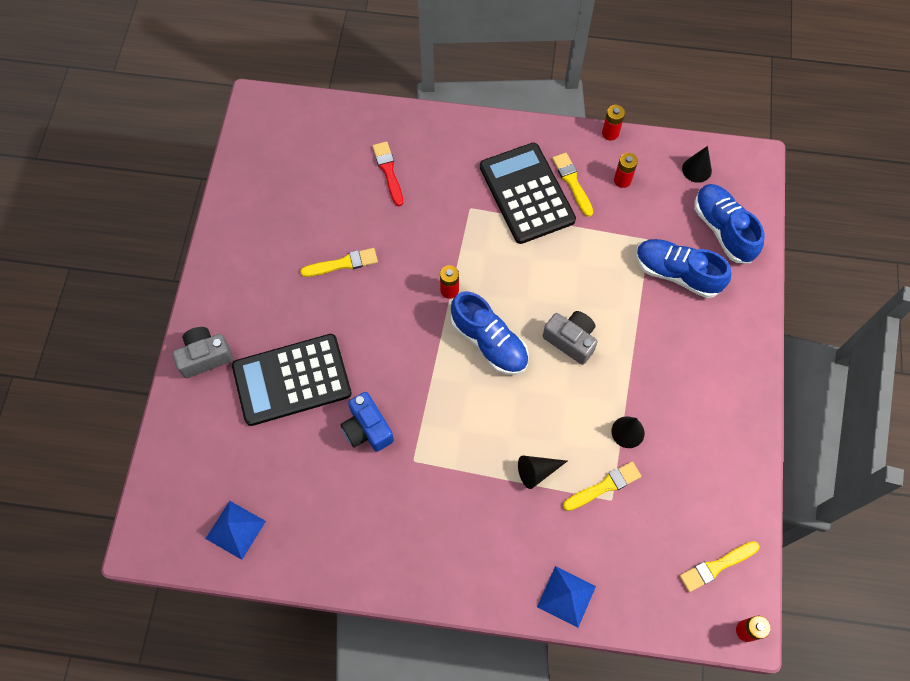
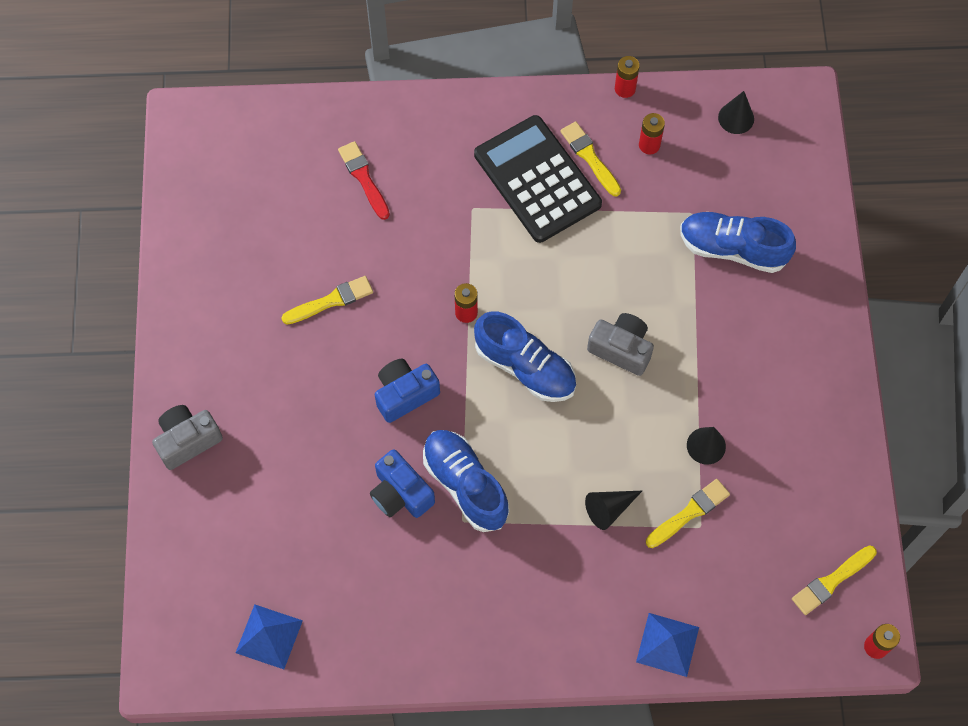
camera: 10 degrees left, 0 degrees up
(292, 380) = (298, 451): black calculator -> none
(387, 348) = (405, 394): none -> blue camera
(723, 230) = (778, 187): blue shoe -> blue shoe (465, 485)

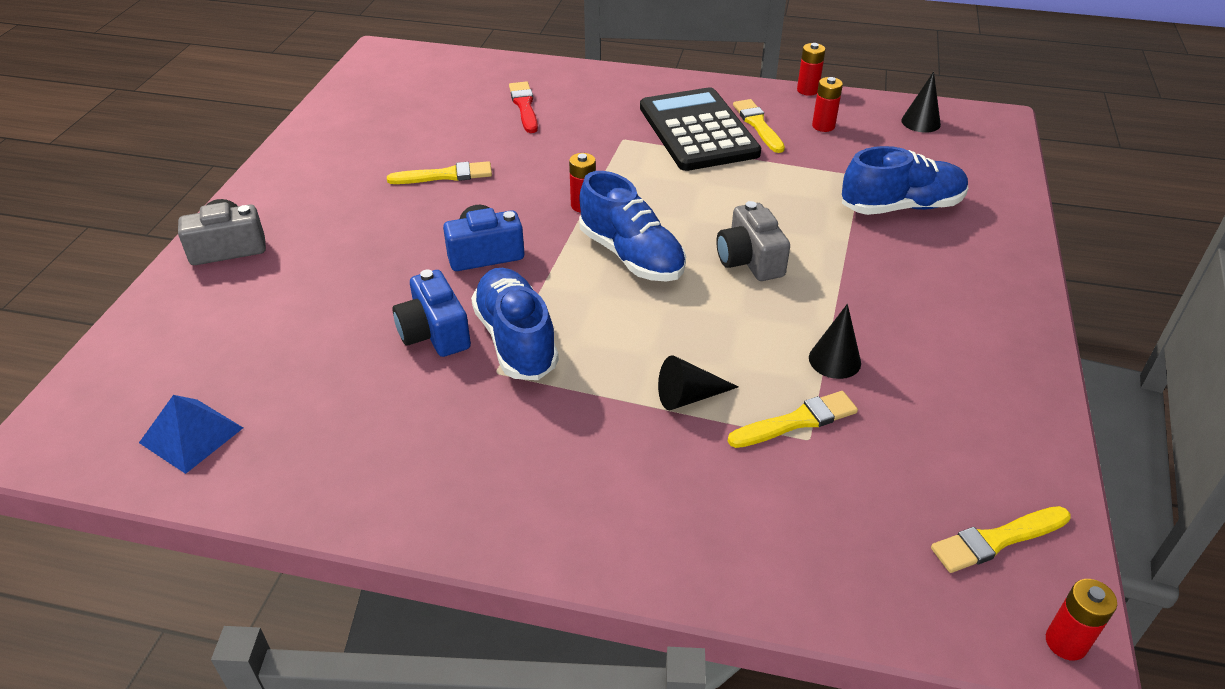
camera: 15 degrees right, 25 degrees down
(621, 349) = (749, 260): grey camera -> grey camera turned 150 degrees counterclockwise
(667, 644) = (727, 564): blue pyramid -> none
(733, 249) = (901, 206): blue shoe -> blue shoe turned 135 degrees clockwise

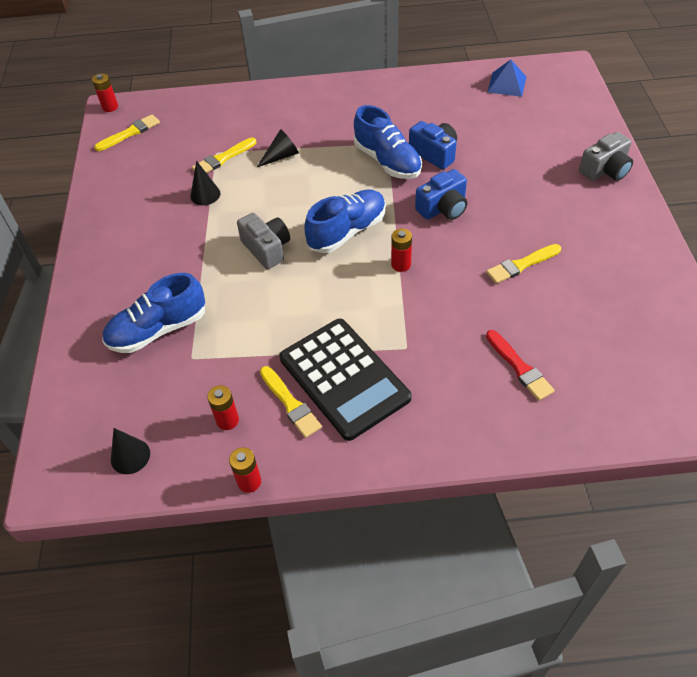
camera: 165 degrees right, 10 degrees up
(631, 255) = (347, 231): blue shoe -> blue shoe turned 105 degrees clockwise

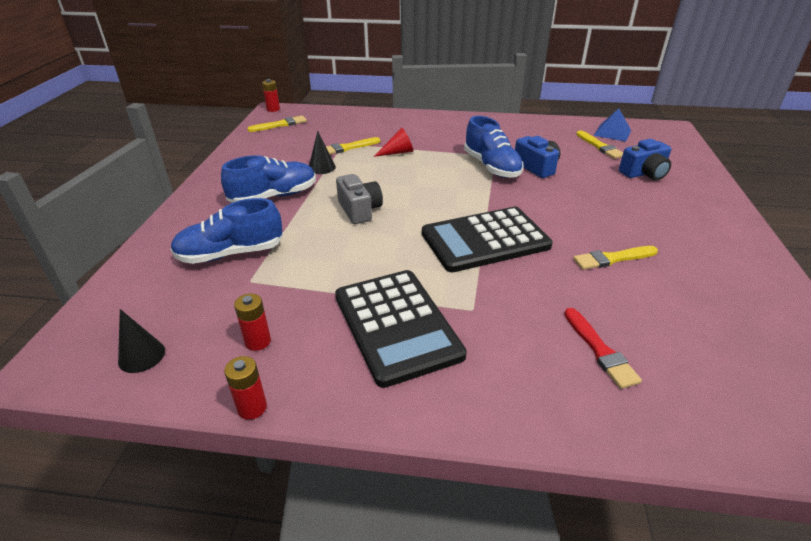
camera: 10 degrees right, 15 degrees down
(281, 156) = (398, 152): black cone -> red cone
(290, 404) = (330, 338): yellow brush -> yellow brush (600, 146)
(347, 231) = (439, 208): blue shoe -> blue shoe (274, 196)
(401, 264) = (485, 240): red battery -> black calculator
(443, 208) = (537, 204): blue camera -> blue camera (644, 173)
(605, 170) = (707, 199): grey camera -> none

